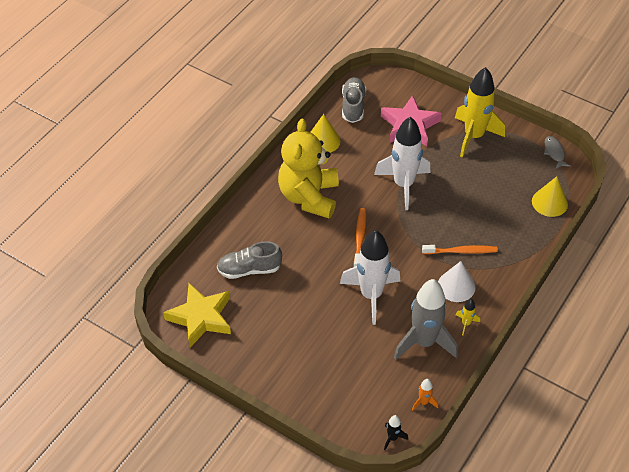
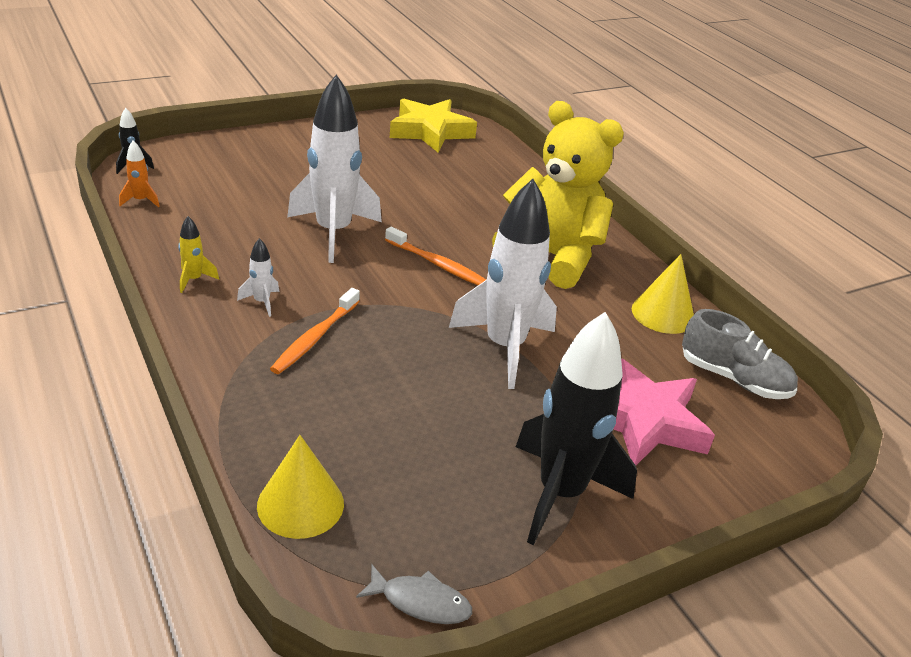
camera: 115 degrees right, 15 degrees down
(249, 269) = (467, 176): grey shoe -> none
(424, 342) = (214, 236): grey rocket -> none
(456, 286) = (262, 302): white cone -> white rocket
(473, 136) = (560, 493): yellow rocket -> black rocket

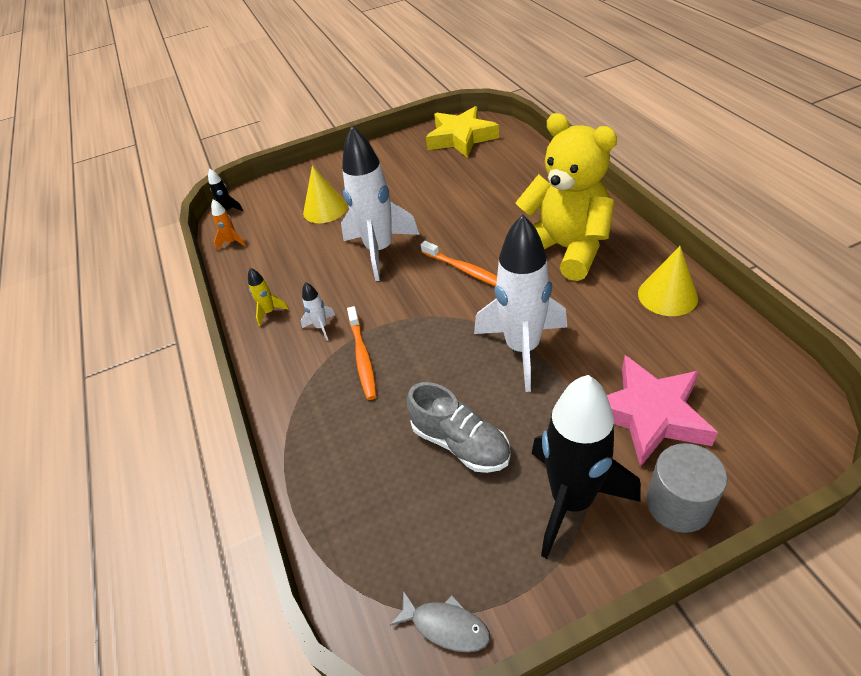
camera: 15 degrees right, 10 degrees up
(300, 504) = (347, 528): yellow cone -> yellow cone (325, 209)
(315, 338) = (362, 357): orange toothbrush -> orange toothbrush turned 45 degrees counterclockwise
(672, 503) = (678, 504): none -> grey cylinder
(733, 378) = (737, 359): grey shoe -> grey shoe (460, 443)

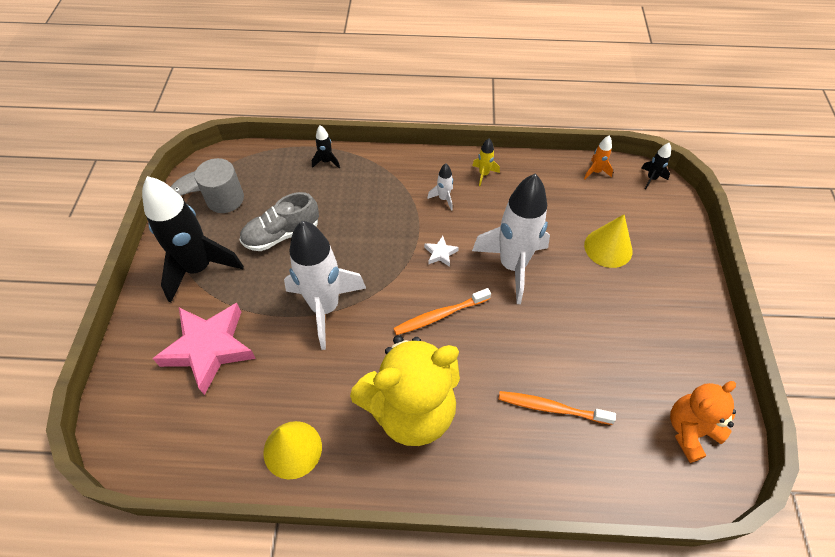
camera: 110 degrees right, 10 degrees up
(313, 467) = (326, 161): none -> black rocket
(362, 357) = (394, 212): orange toothbrush -> orange toothbrush (551, 408)
(396, 299) = (440, 253): none -> white star
(461, 138) = (690, 431): yellow star -> orange teddy bear
(678, 504) = (149, 318): grey cylinder -> grey cylinder (225, 199)

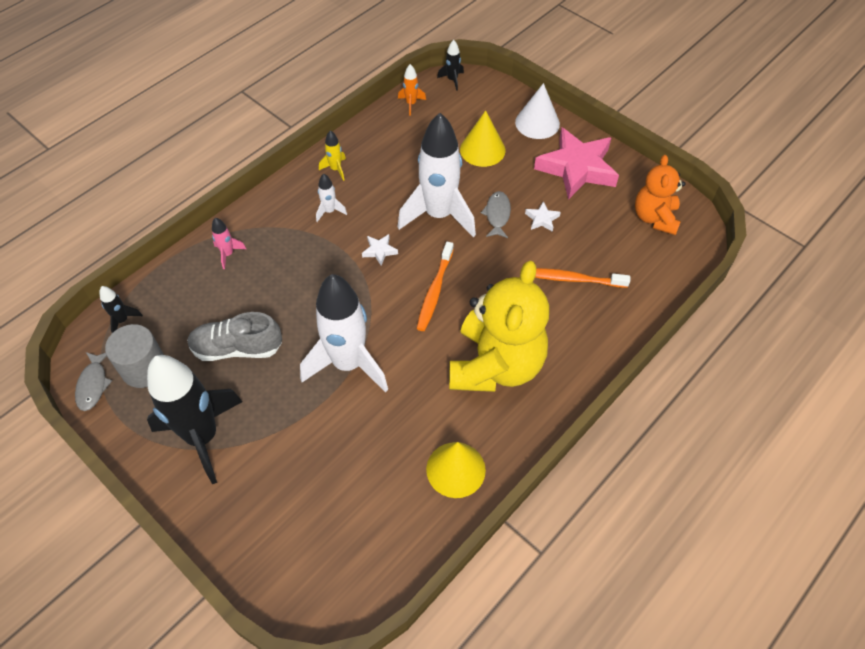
camera: 50 degrees left, 0 degrees up
(209, 348) = (300, 478): pink star -> pink star (577, 168)
(282, 234) = (237, 348): grey shoe -> grey shoe turned 75 degrees clockwise
(326, 161) = (194, 263): black rocket -> black rocket (122, 320)
(351, 172) = (228, 254): none -> pink rocket
(551, 408) = (572, 279): orange toothbrush -> orange toothbrush turned 45 degrees clockwise
(556, 304) = (497, 215): none -> grey fish
(587, 340) = (542, 219): none -> white star
(682, 265) = (537, 123): none -> white cone

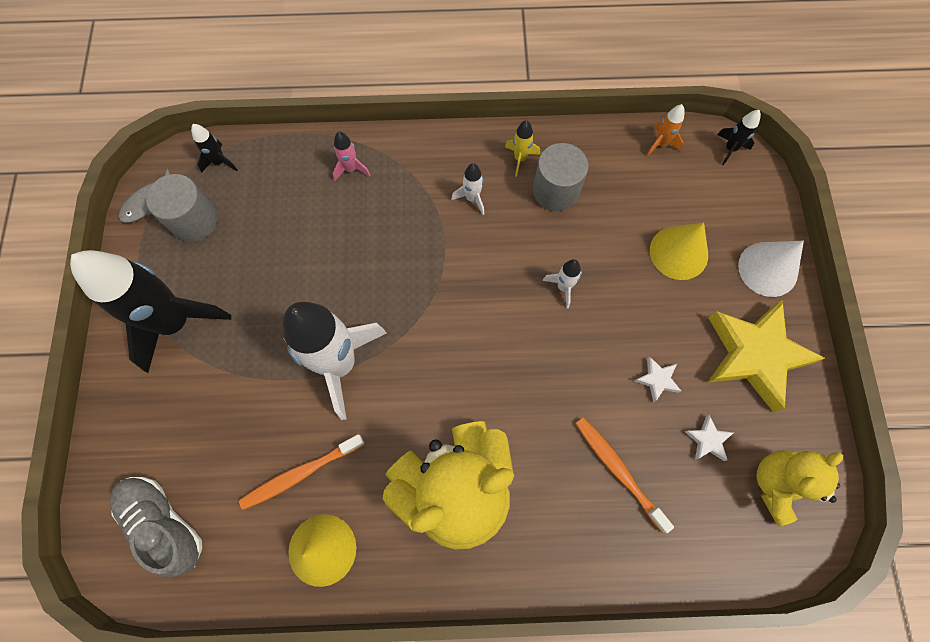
camera: 45 degrees right, 15 degrees up
(237, 348) = (273, 266): grey shoe -> grey shoe (163, 523)
(377, 170) = (555, 191): none -> grey cylinder
(379, 251) = (474, 277): white star -> white star (707, 440)
(434, 291) = (479, 362): orange toothbrush -> orange toothbrush (300, 473)
(438, 215) = (563, 287): white rocket -> white rocket, size x0.41
(497, 215) = (618, 336): grey fish -> none
(577, 168) = (754, 356): pink star -> yellow star
(655, 218) = (777, 485): orange teddy bear -> yellow teddy bear

